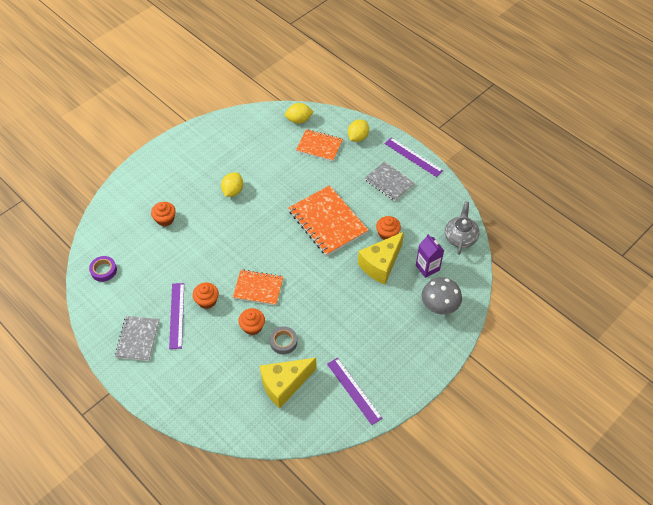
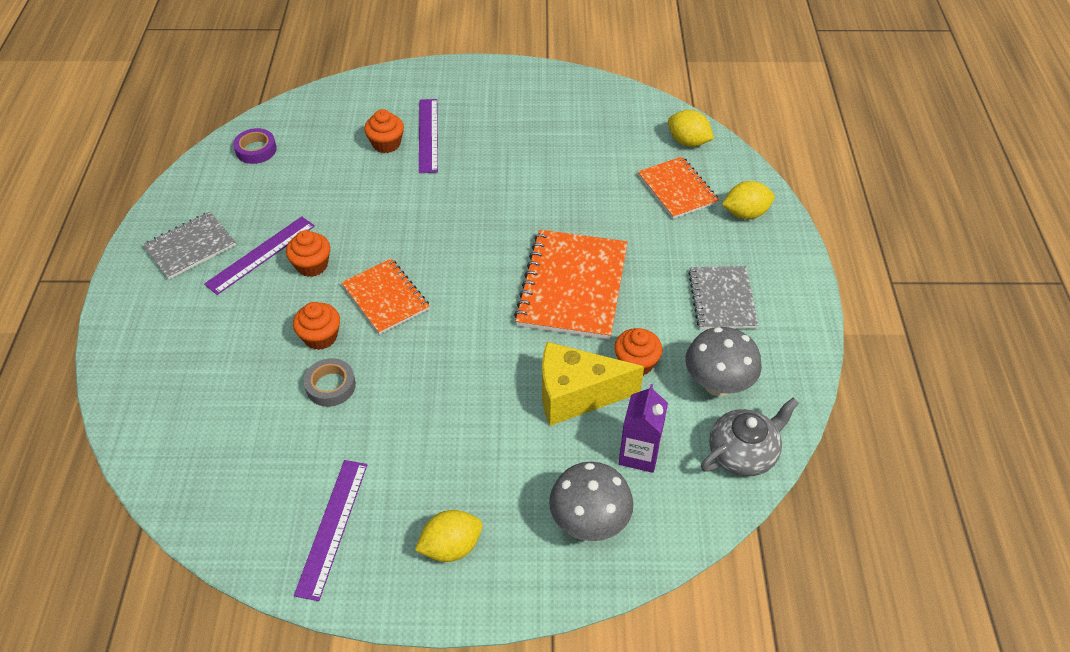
camera: 45 degrees right, 5 degrees down
(233, 191) = (501, 167): yellow lemon -> yellow lemon (451, 547)
(284, 385) = (263, 439): yellow cheese -> none
(413, 157) = (800, 292): purple ruler -> purple ruler (428, 135)
(424, 218) = (717, 385): none -> grey mushroom

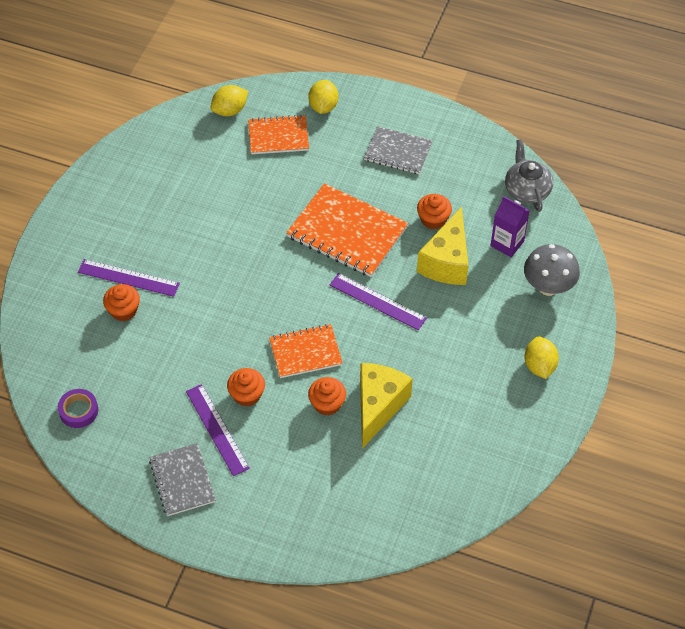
camera: 70 degrees left, 5 degrees up
(331, 386) = (378, 407): grey tape -> yellow cheese
(332, 527) = (501, 430): purple ruler -> purple ruler (377, 301)
(717, 385) = (469, 182): grey mushroom -> none

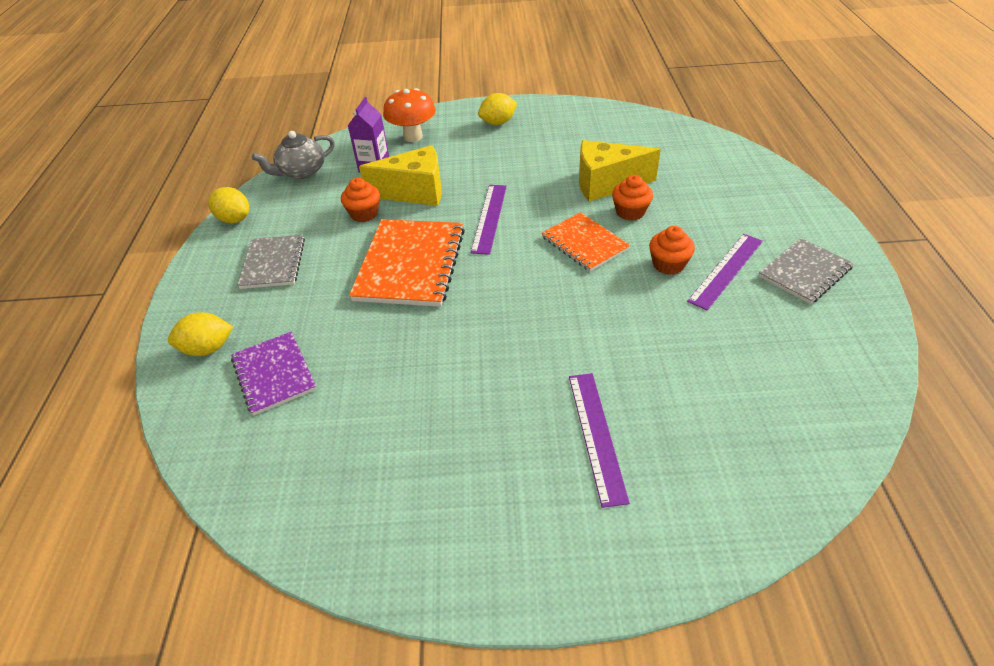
camera: 110 degrees left, 10 degrees down
(78, 411) = (822, 394): purple tape -> none
(123, 310) = (650, 416): orange cupcake -> none
(230, 110) = (233, 448): yellow lemon -> yellow lemon (234, 219)
(278, 136) = (274, 374): orange notebook -> purple notebook
(548, 287) = (413, 137): grey mushroom -> orange mushroom

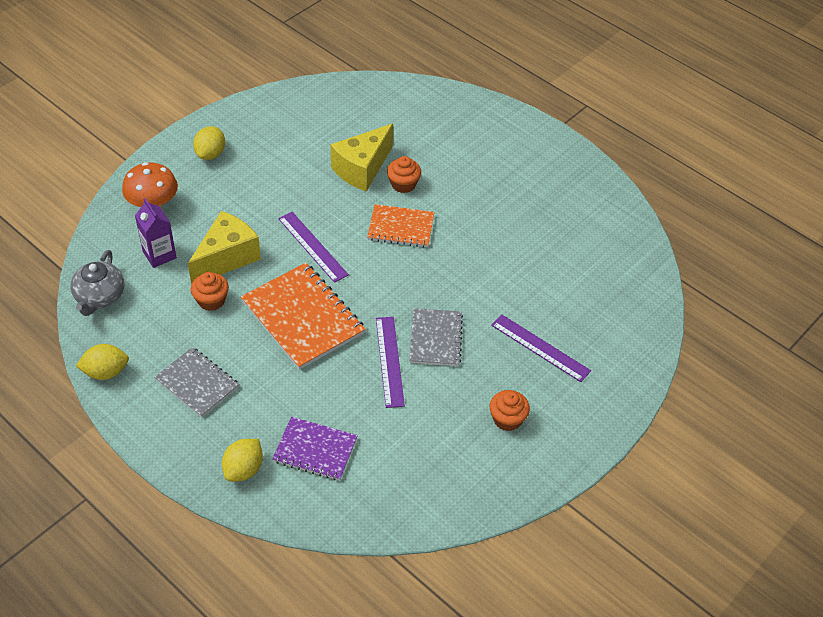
camera: 50 degrees left, 5 degrees up
(668, 264) = (468, 212): orange cupcake -> orange cupcake (507, 419)
(726, 270) = (504, 196): purple ruler -> purple ruler (389, 361)
(804, 272) = (547, 171): grey notebook -> grey notebook (435, 338)

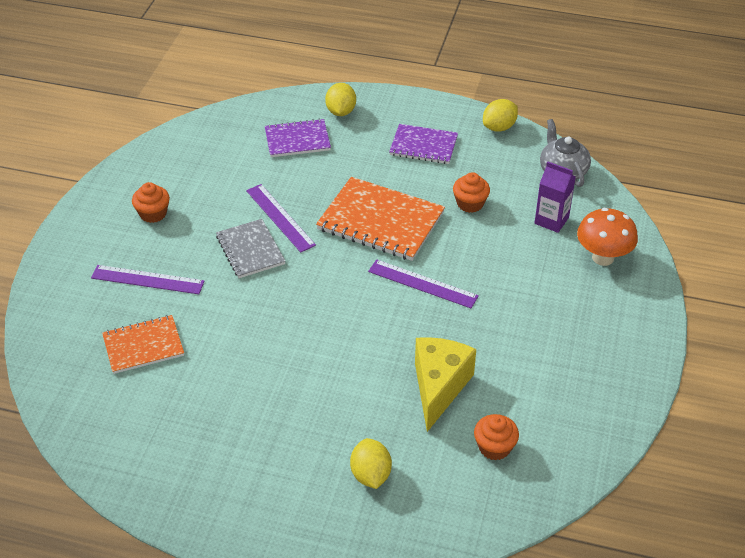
camera: 155 degrees right, 5 degrees down
(197, 383) = (423, 146): grey notebook -> purple notebook
(210, 154) = (609, 334): yellow lemon -> yellow lemon (370, 475)
(227, 258) = (491, 241): yellow cheese -> none
(401, 227) = (350, 338): orange notebook -> orange notebook (143, 346)
(403, 184) = (381, 389): orange cupcake -> orange cupcake (494, 447)

